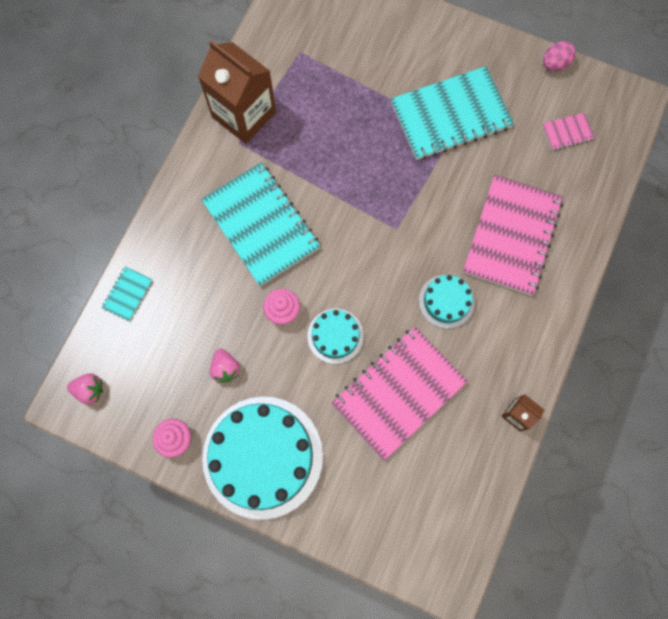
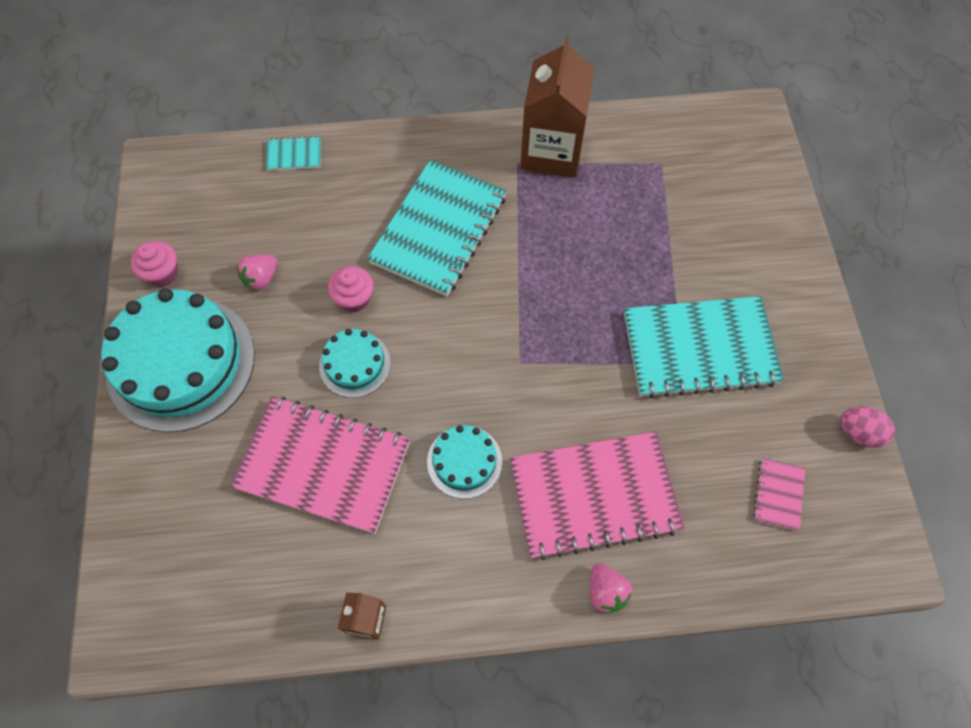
camera: 60 degrees right, 10 degrees down
(90, 390) = (178, 175): pink strawberry -> pink strawberry (606, 592)
(450, 115) = (700, 349): turquoise notebook -> turquoise notebook turned 45 degrees counterclockwise
(567, 132) = (778, 494): pink notebook -> pink notebook turned 60 degrees clockwise

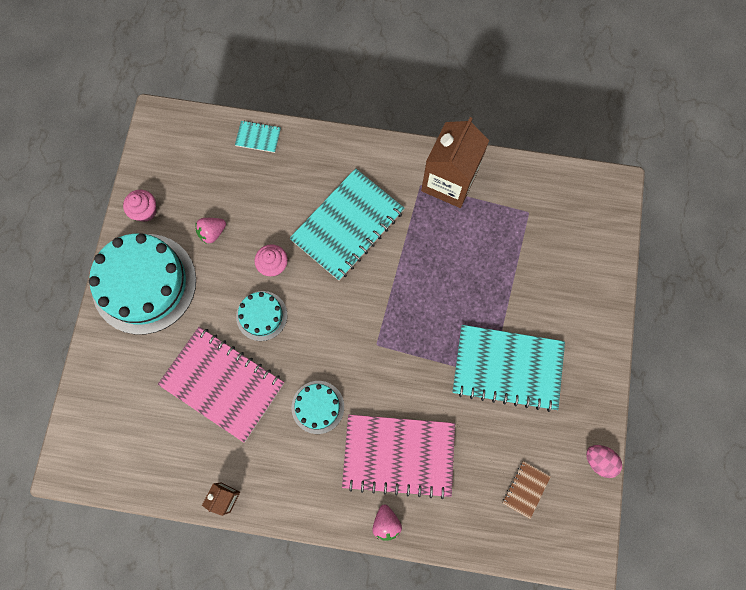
camera: 15 degrees right, 10 degrees up
(778, 494) = (525, 489): pink notebook -> brown notebook

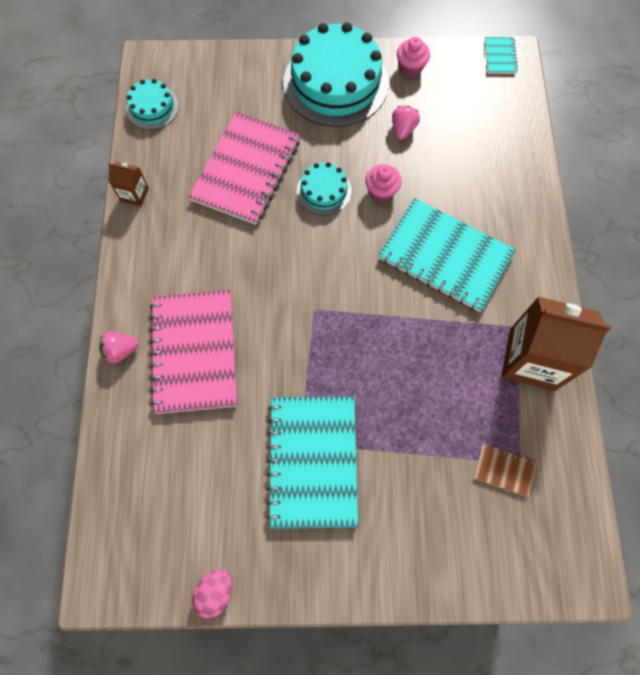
camera: 80 degrees right, 5 degrees down
(212, 233) = (403, 129): pink strawberry -> pink strawberry turned 60 degrees clockwise
(258, 137) = (523, 150): turquoise notebook -> turquoise notebook (500, 56)
(318, 407) = (235, 262): turquoise cake -> turquoise cake (152, 107)
(525, 489) = (171, 501): brown notebook -> brown notebook (504, 470)

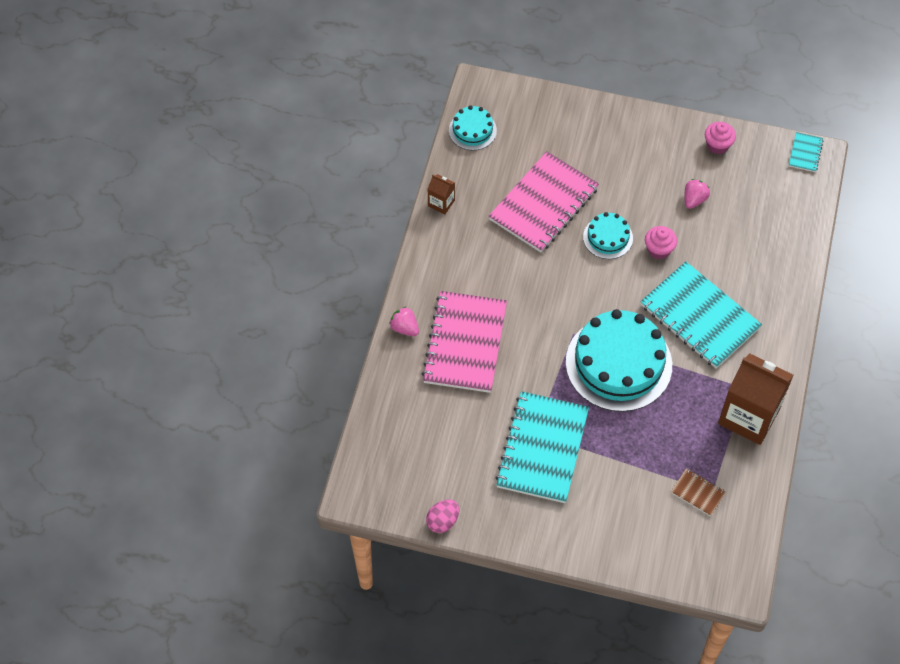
camera: 15 degrees right, 10 degrees down
(121, 351) = (404, 328): pink strawberry -> pink strawberry turned 45 degrees clockwise
(335, 83) = (644, 144): turquoise cake -> turquoise cake (618, 363)

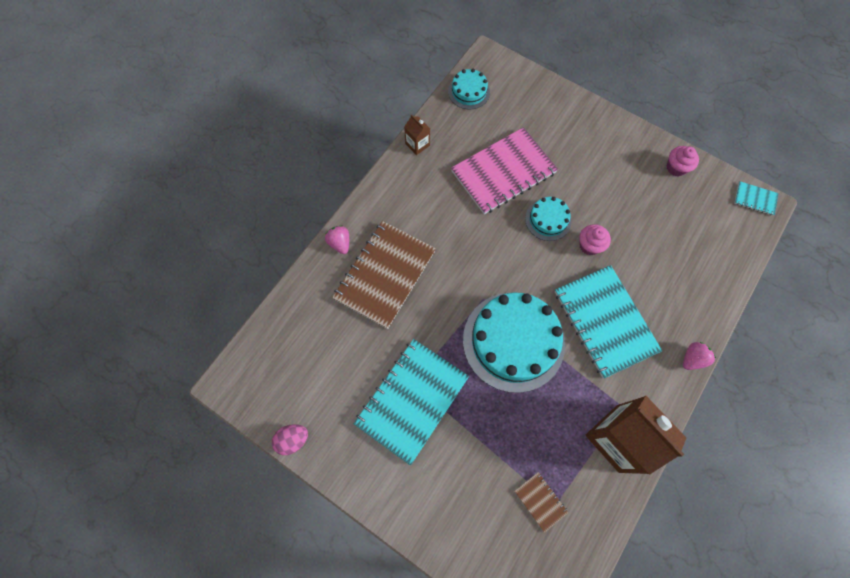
camera: 20 degrees right, 10 degrees up
(465, 343) = (385, 275): pink notebook -> brown notebook
(694, 199) = (638, 210): pink strawberry -> pink strawberry (692, 359)
(805, 153) = (755, 199): turquoise notebook -> turquoise notebook turned 75 degrees clockwise

